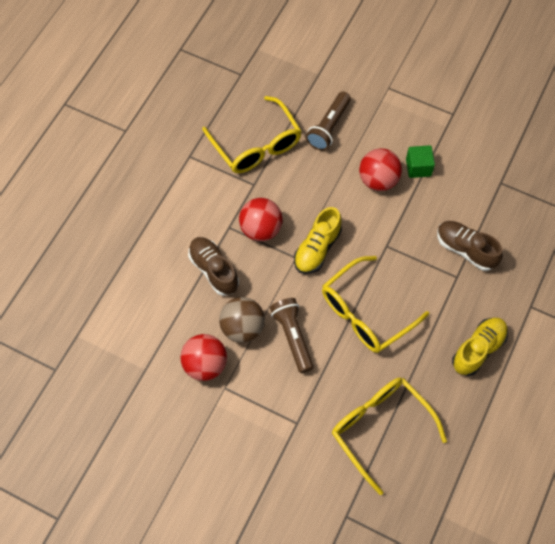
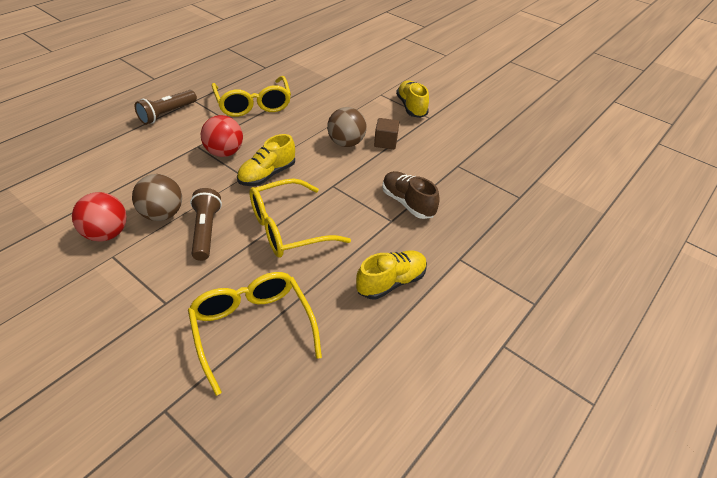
camera: 10 degrees right, 20 degrees down
(214, 270) = (164, 170): brown shoe -> none
(328, 127) = (319, 106): brown flashlight -> brown flashlight (167, 114)
(378, 180) = (346, 143): red ball -> brown ball
(418, 167) = (385, 142): green cube -> brown cube
(429, 101) = (411, 107): none -> yellow shoe

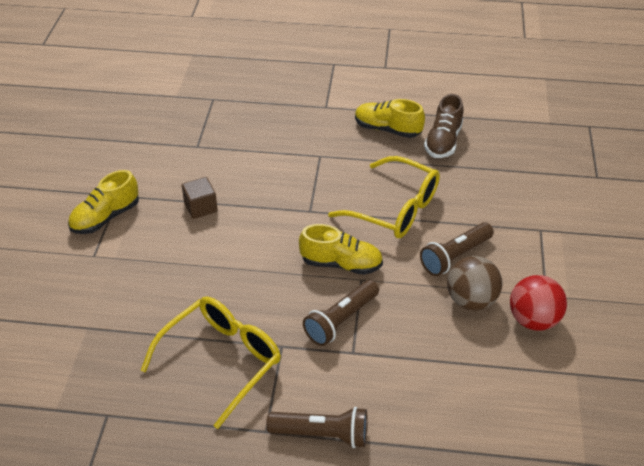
camera: 120 degrees left, 0 degrees up
(224, 153) = (341, 320): red ball -> brown flashlight
(252, 328) = (503, 173): yellow glasses -> none
(346, 143) = (230, 235): brown ball -> none
(407, 203) = (286, 155): brown shoe -> brown shoe (443, 141)

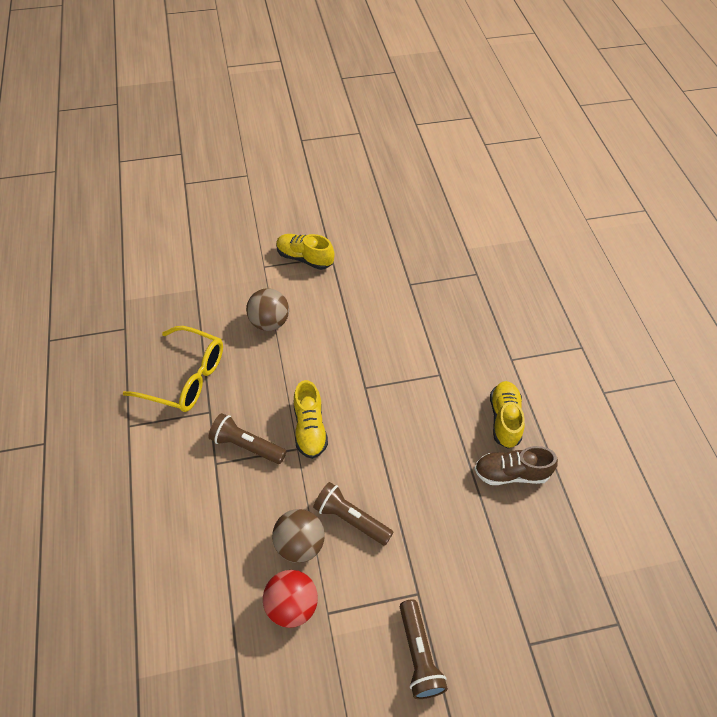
camera: 70 degrees right, 10 degrees up
(182, 267) = (269, 322): none -> brown ball
(201, 207) = (338, 311): brown cube -> none
(322, 434) = (131, 463): brown flashlight -> brown flashlight (418, 655)
(395, 209) = (394, 454): yellow glasses -> none

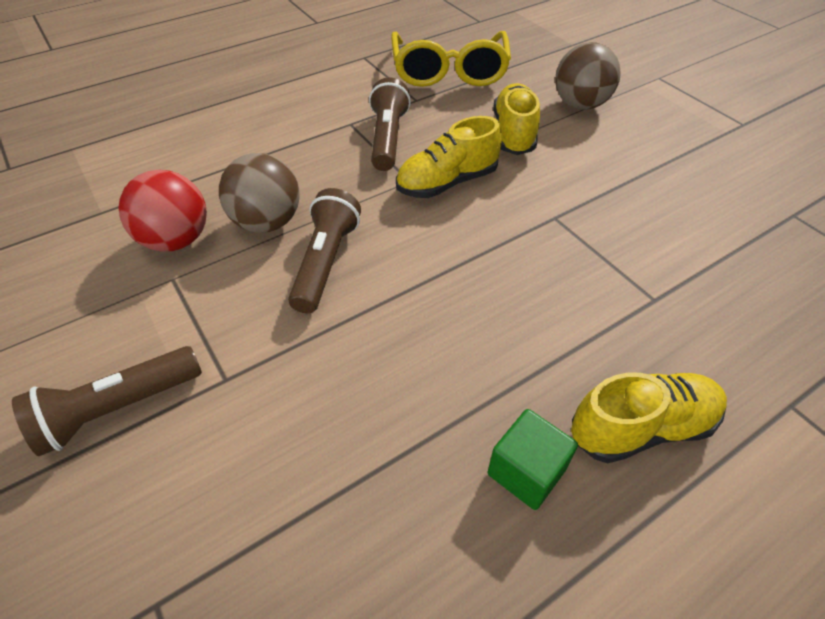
camera: 70 degrees right, 5 degrees down
(304, 258) = (711, 103): yellow shoe -> yellow shoe (514, 133)
(511, 473) = (526, 471): brown shoe -> green cube

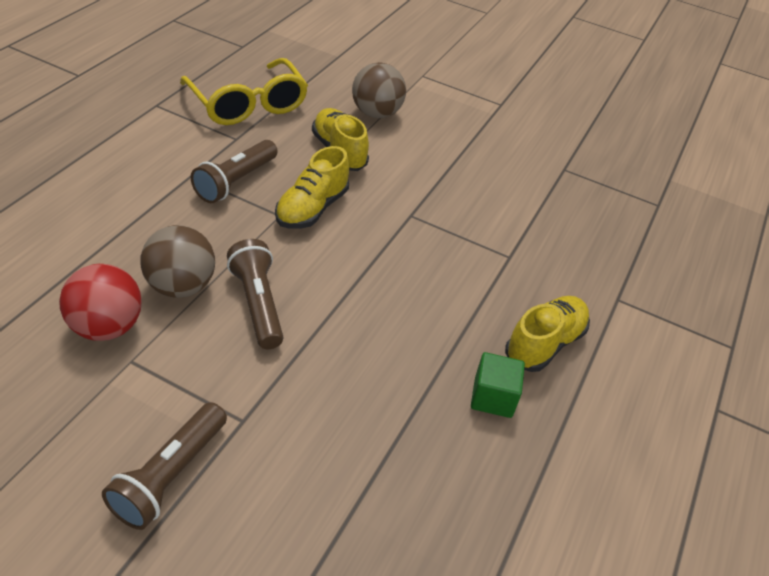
camera: 35 degrees left, 5 degrees down
(388, 138) = (235, 181): brown flashlight -> brown flashlight turned 120 degrees counterclockwise

